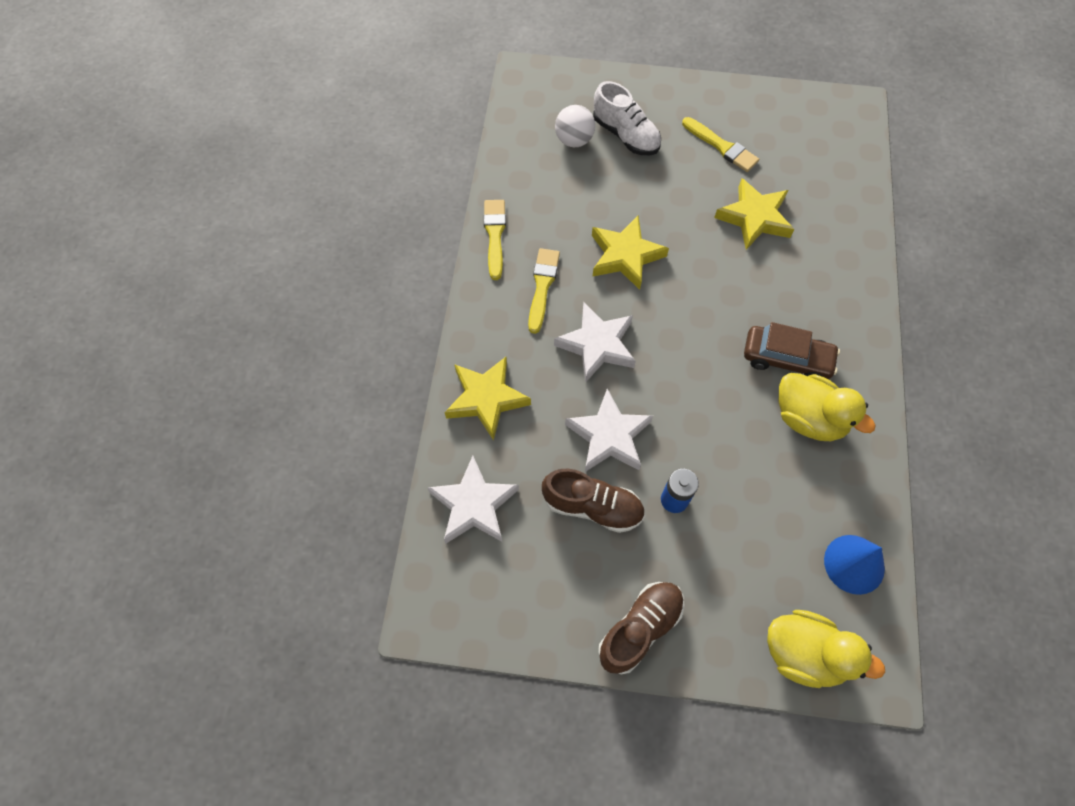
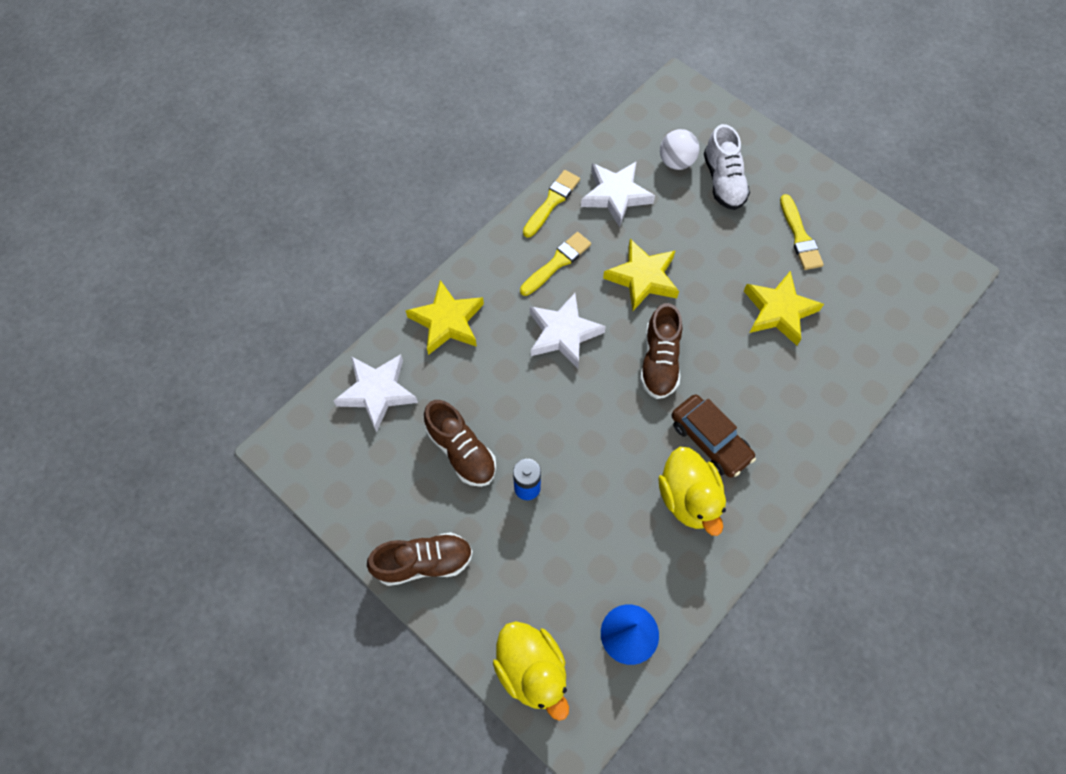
camera: 35 degrees right, 0 degrees up
(609, 436) = (516, 407): white star -> white star (616, 195)
(695, 318) = (659, 361): none -> brown shoe

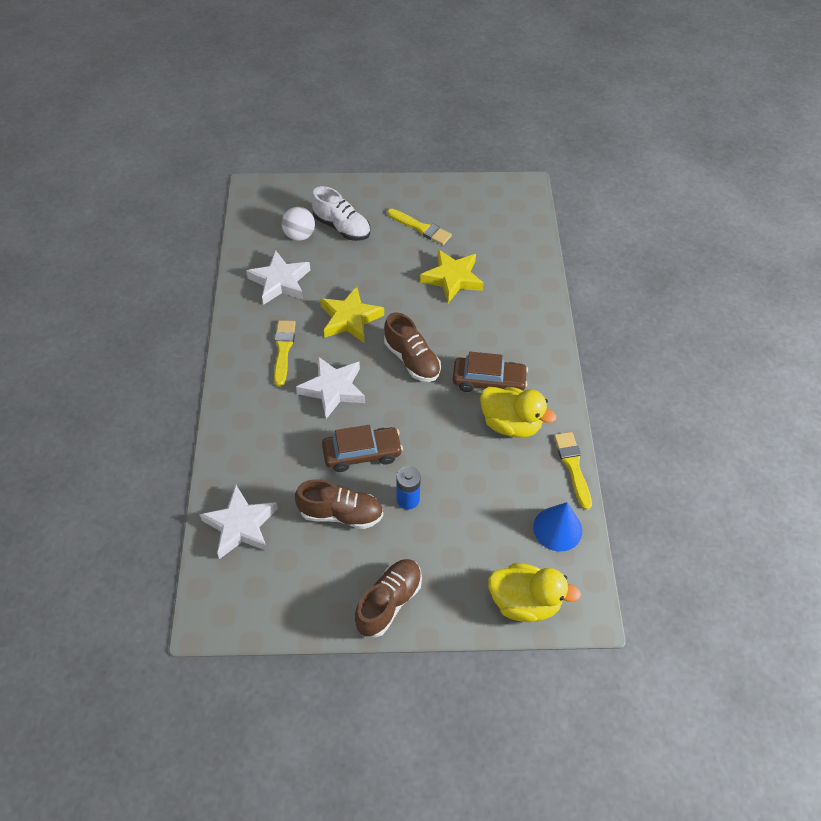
camera: 45 degrees left, 10 degrees down
(447, 321) = (244, 442): yellow star -> none
(530, 413) = (362, 453): none -> brown car
(552, 202) = (240, 315): yellow brush -> yellow brush (572, 466)

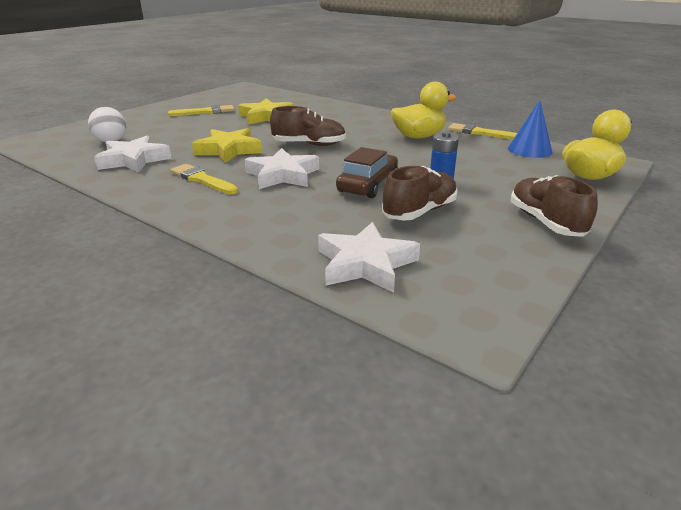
camera: 50 degrees left, 25 degrees down
(342, 227) = (143, 129): white shoe -> none
(488, 381) = (371, 132): brown car -> none

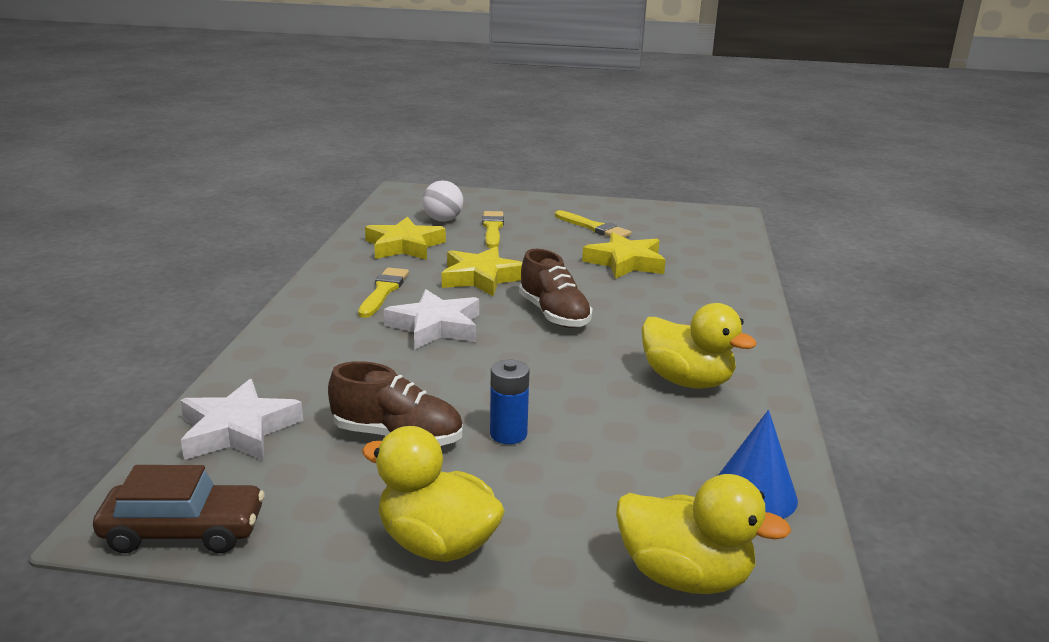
camera: 60 degrees right, 5 degrees down
(134, 160) = (404, 246): white star -> yellow star
(368, 185) = (454, 384): brown car -> brown car (184, 531)
(480, 133) = (783, 431): yellow brush -> yellow brush (492, 229)
(545, 222) = (437, 544): brown shoe -> yellow duck

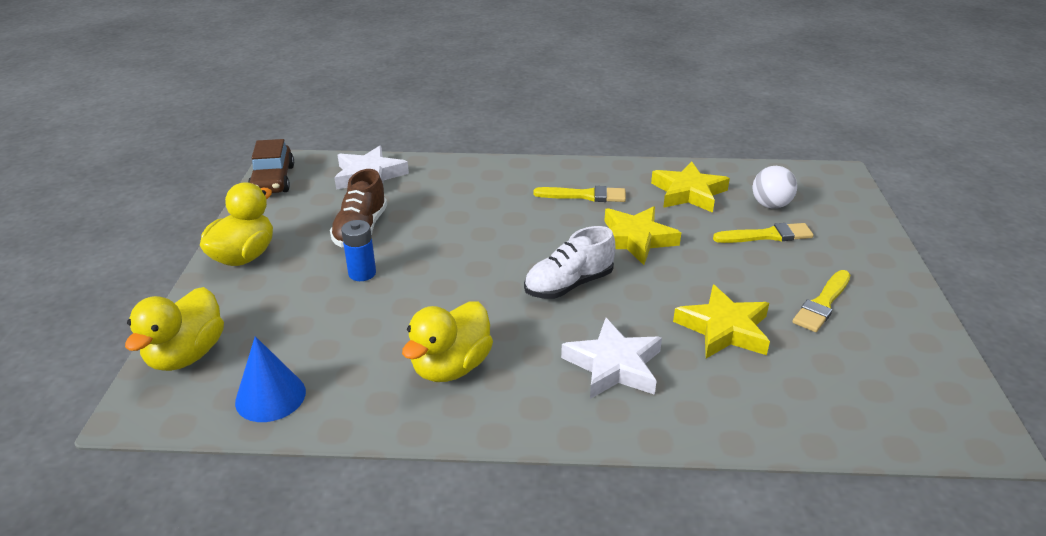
camera: 85 degrees right, 10 degrees up
(435, 326) = (526, 226): white star -> white star (614, 365)
(554, 314) = (569, 285): brown shoe -> white shoe

